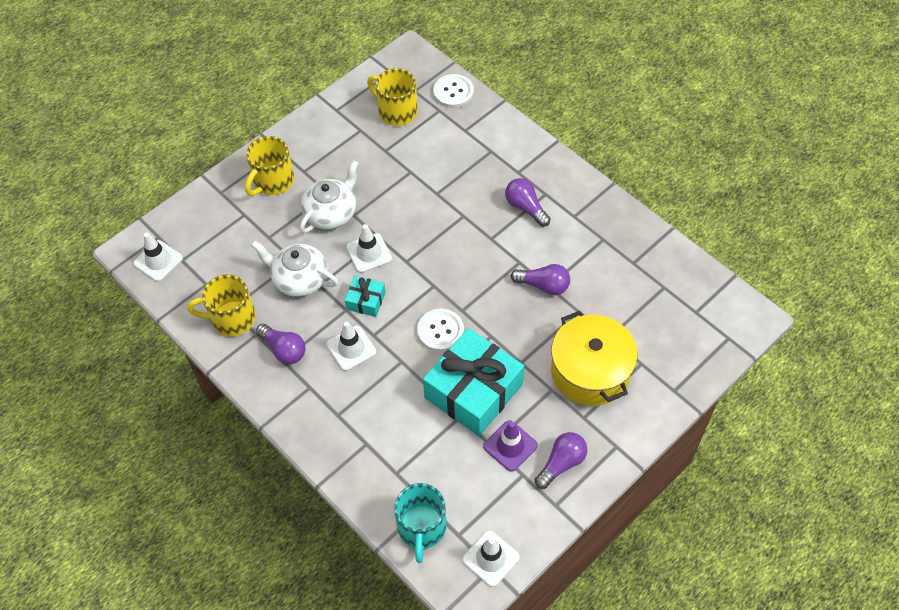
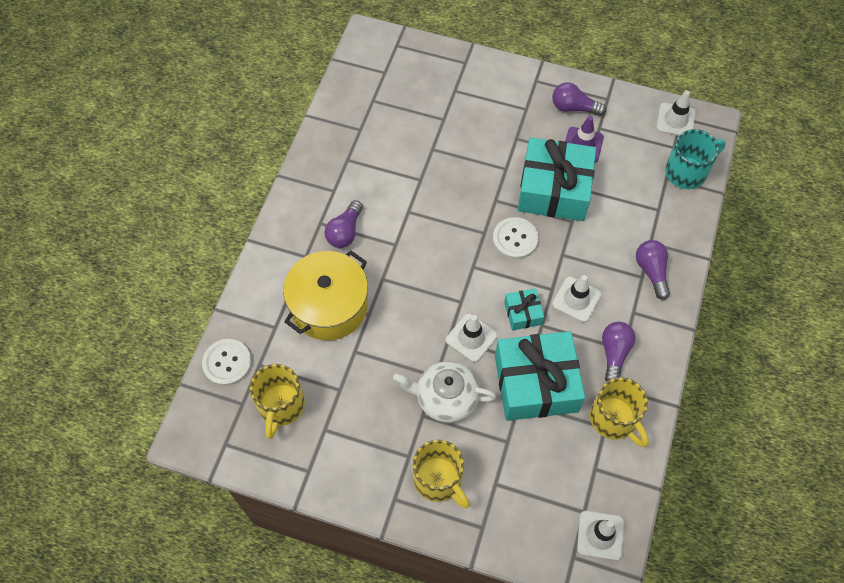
camera: 120 degrees left, 5 degrees up
(273, 181) = (439, 480): yellow mug -> yellow mug turned 45 degrees clockwise
(299, 279) = (536, 383): white teapot -> turquoise gift
(543, 285) = (422, 183): purple light bulb -> purple light bulb (651, 271)
(590, 371) = (484, 119): yellow pot -> yellow pot (329, 306)

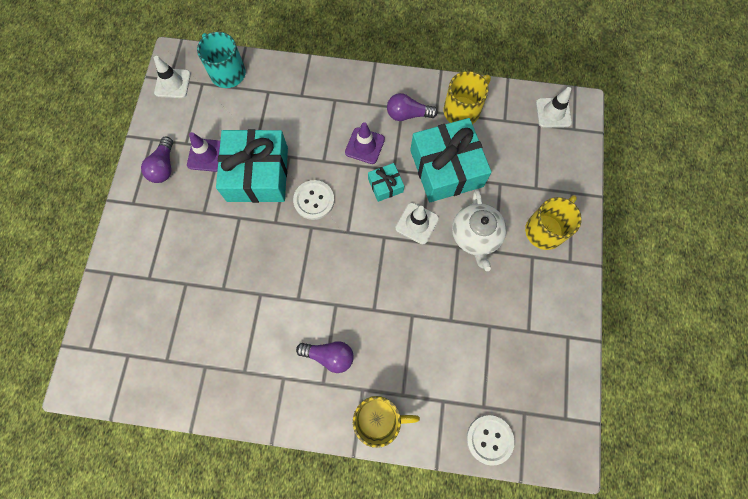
camera: 100 degrees left, 10 degrees up
(281, 406) = (518, 375): yellow mug -> yellow mug (378, 418)
(329, 306) = (411, 354): yellow pot -> none
(576, 299) = (365, 146): white traffic cone -> purple traffic cone
(651, 271) = (328, 93): purple light bulb -> none

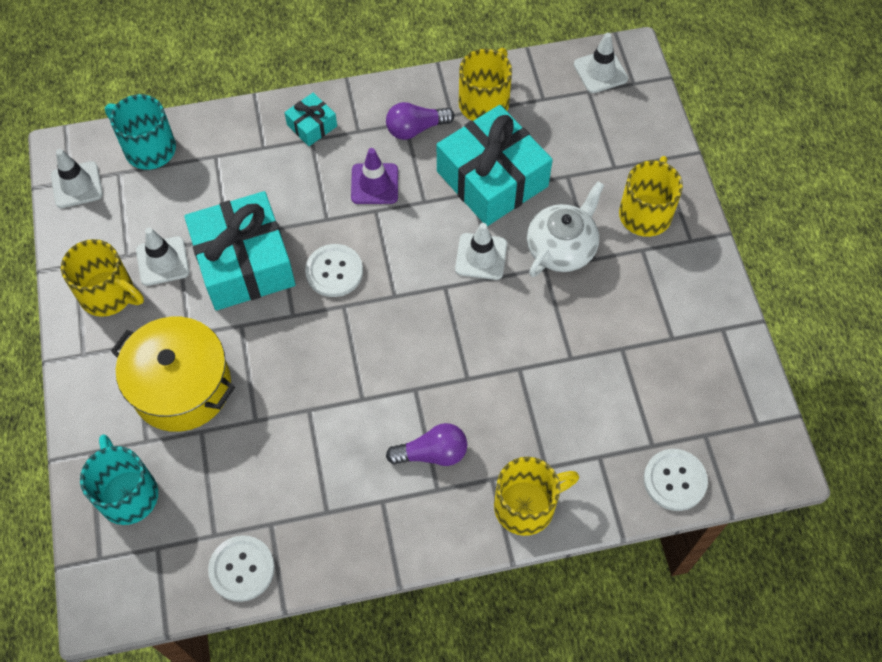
camera: 20 degrees left, 10 degrees down
(123, 311) = (128, 493): none -> turquoise mug
(164, 167) = (109, 294): purple light bulb -> yellow mug
(174, 391) = (242, 569): none -> white button
(185, 248) = (182, 386): none -> yellow pot
(206, 155) = (162, 261): purple traffic cone -> white traffic cone
(385, 185) = (421, 224): turquoise gift -> turquoise gift (312, 125)
(475, 236) = (562, 248): white teapot -> white teapot turned 120 degrees counterclockwise

